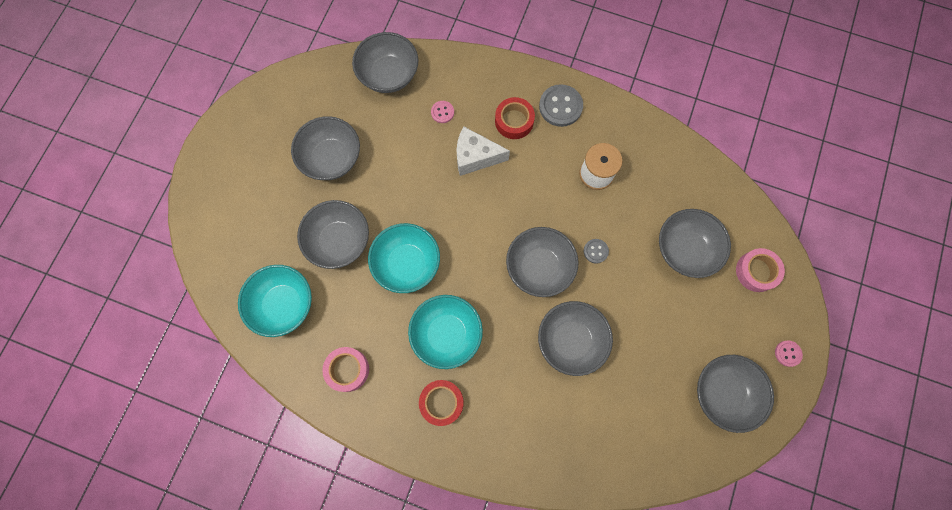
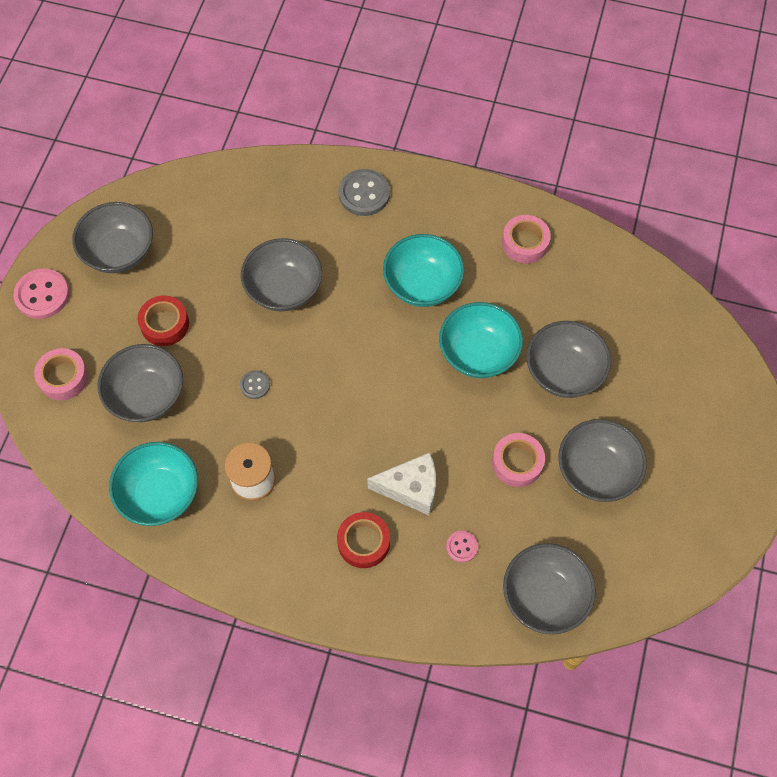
camera: 175 degrees right, 10 degrees down
(283, 305) = (611, 299): turquoise bowl -> turquoise bowl (160, 494)
(391, 170) = (517, 463): none -> pink tape
(441, 402) = (419, 221): red tape -> red tape (165, 324)
(539, 267) = (322, 361): grey bowl -> none
(560, 106) = (301, 569): grey button -> grey button (364, 194)
(787, 353) = (42, 295): pink button -> pink button, size x1.87

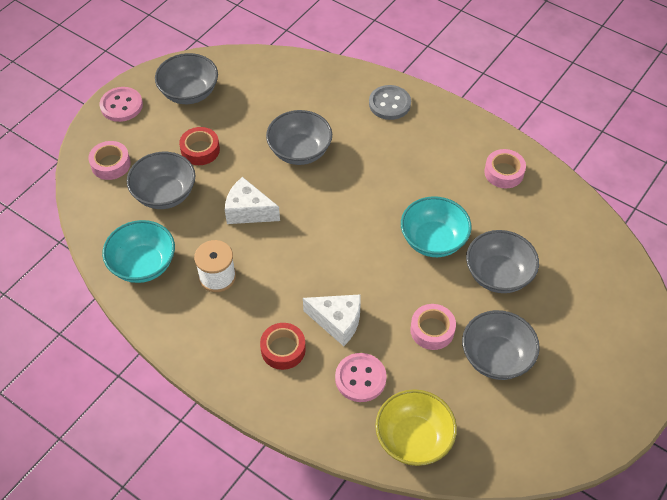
camera: 20 degrees right, 10 degrees down
(255, 385) = (248, 211): grey button -> white cheese
(422, 284) = (409, 179): turquoise bowl -> none
(462, 547) = (360, 378): pink button -> pink button, size x1.87
(544, 596) = (413, 439): grey bowl -> yellow bowl

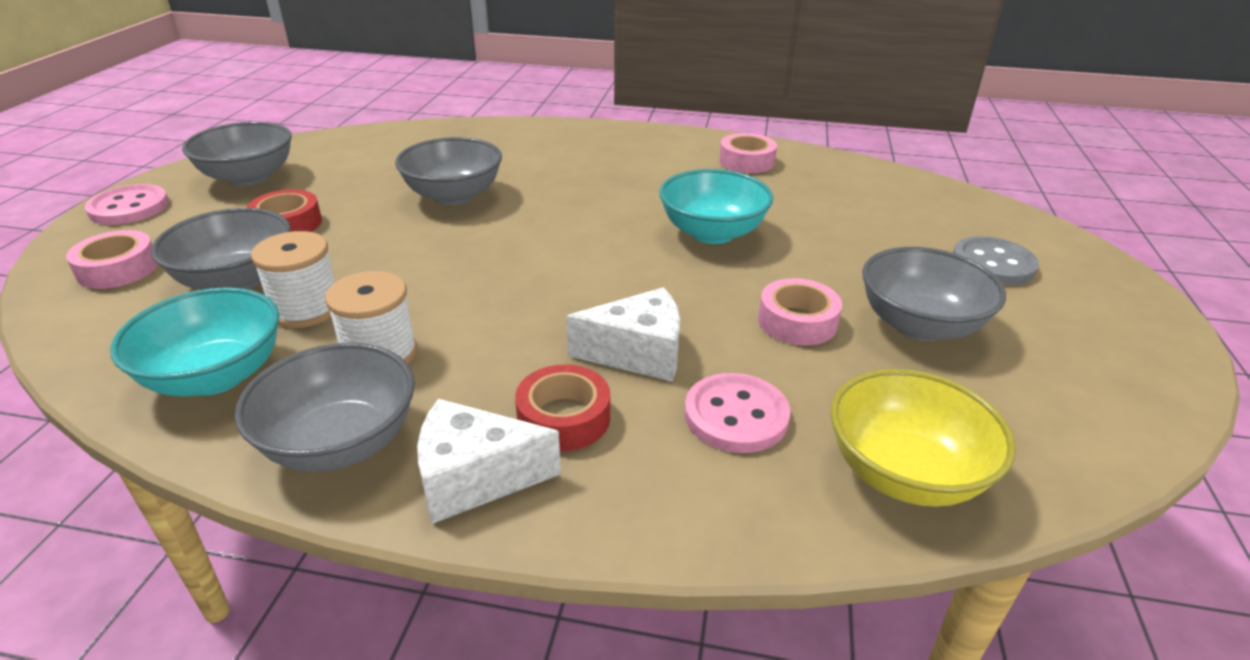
camera: 25 degrees left, 20 degrees down
(192, 230) = (306, 309): none -> white spool
(248, 211) = (401, 266): white cheese -> white cheese (475, 478)
(389, 104) = (554, 139): grey button -> grey button (993, 264)
(498, 275) = (831, 243): grey bowl -> grey bowl (341, 443)

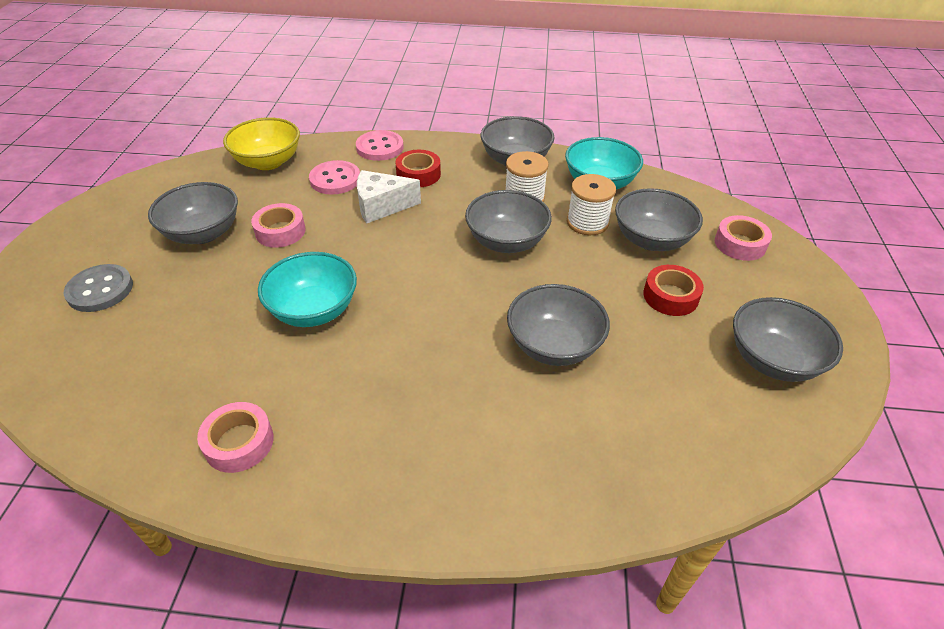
camera: 175 degrees right, 10 degrees up
(129, 208) = (822, 307): pink button -> pink button (380, 147)
(450, 289) = (506, 242): none -> grey bowl
(475, 478) = (452, 152): white cheese -> none

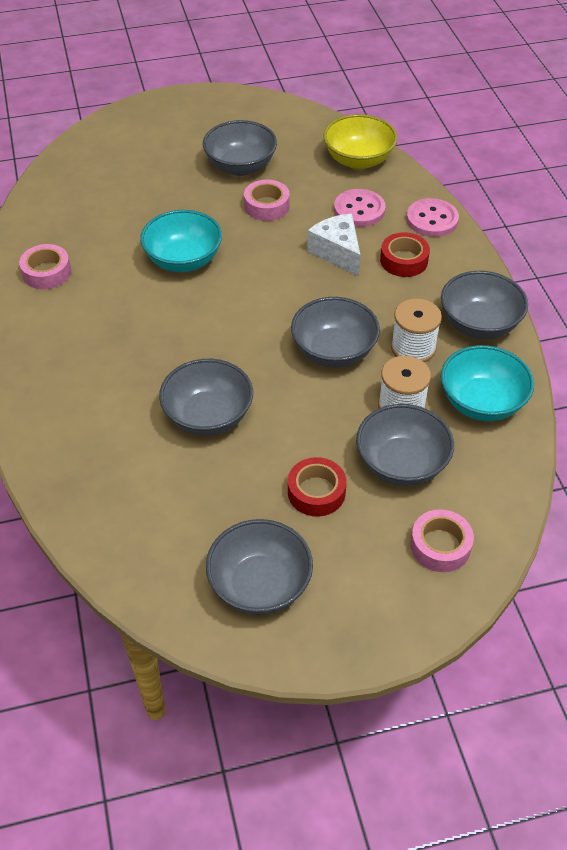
camera: 70 degrees right, 5 degrees up
(100, 290) = (154, 147): grey button -> none

